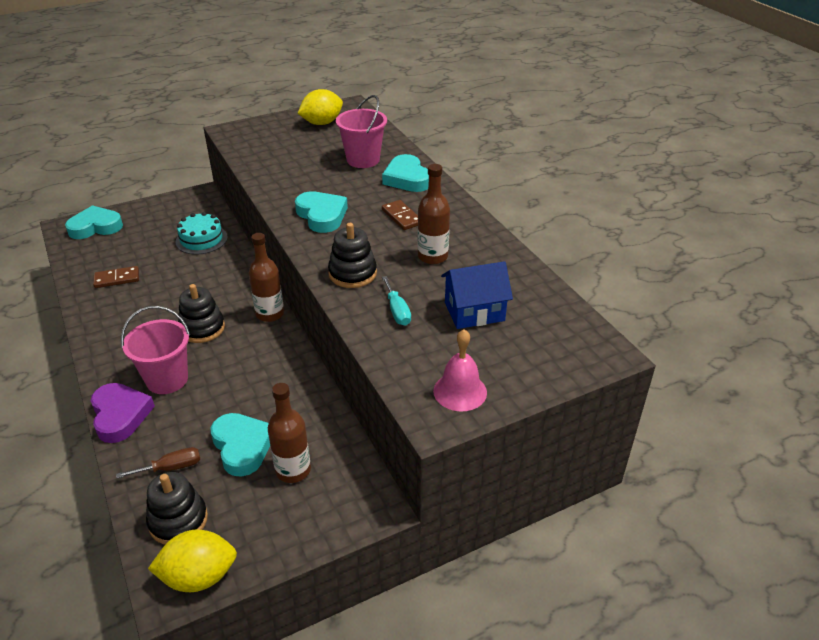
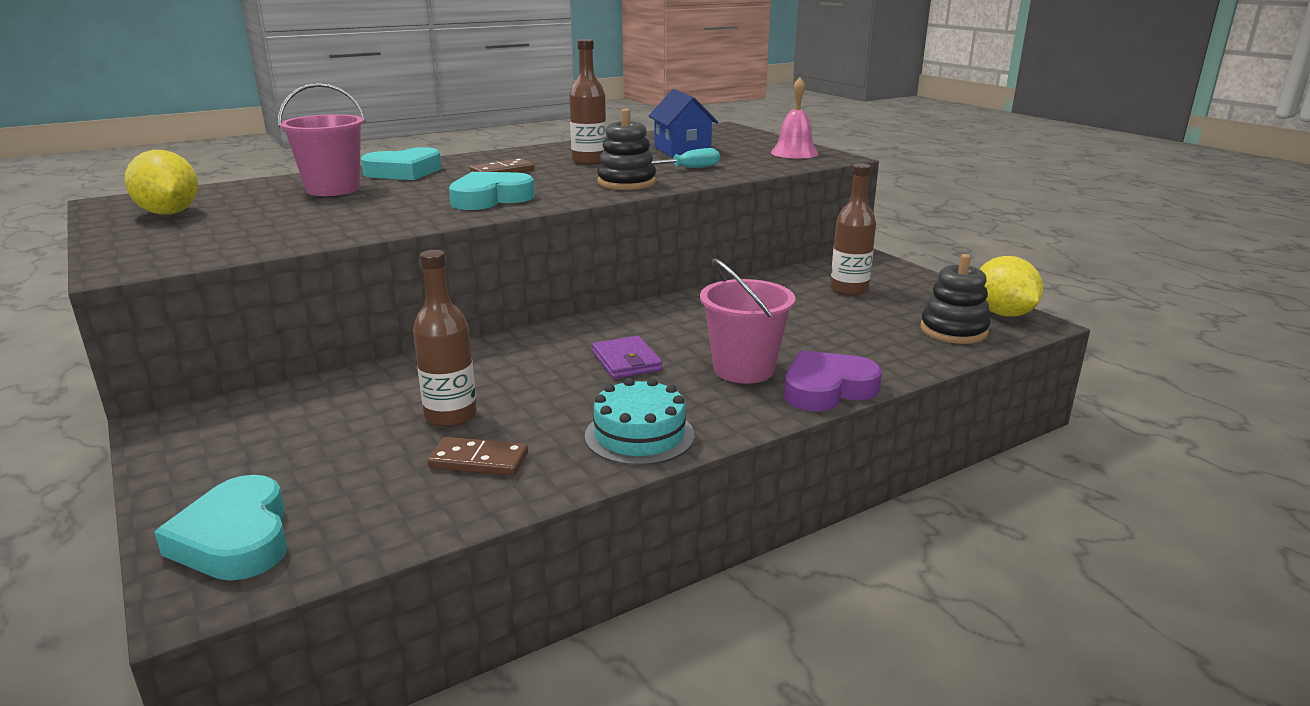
camera: 95 degrees left, 15 degrees down
(117, 279) = (478, 461): brown domino -> brown domino turned 60 degrees counterclockwise
(171, 468) = (889, 344): brown screwdriver -> none
(201, 239) = (360, 397): turquoise cake -> turquoise cake (639, 435)
(202, 328) = (626, 361): black stacking toy -> purple wallet
(242, 446) = (833, 313): turquoise heart -> none
(270, 314) = (588, 323): brown bottle -> brown bottle (451, 415)

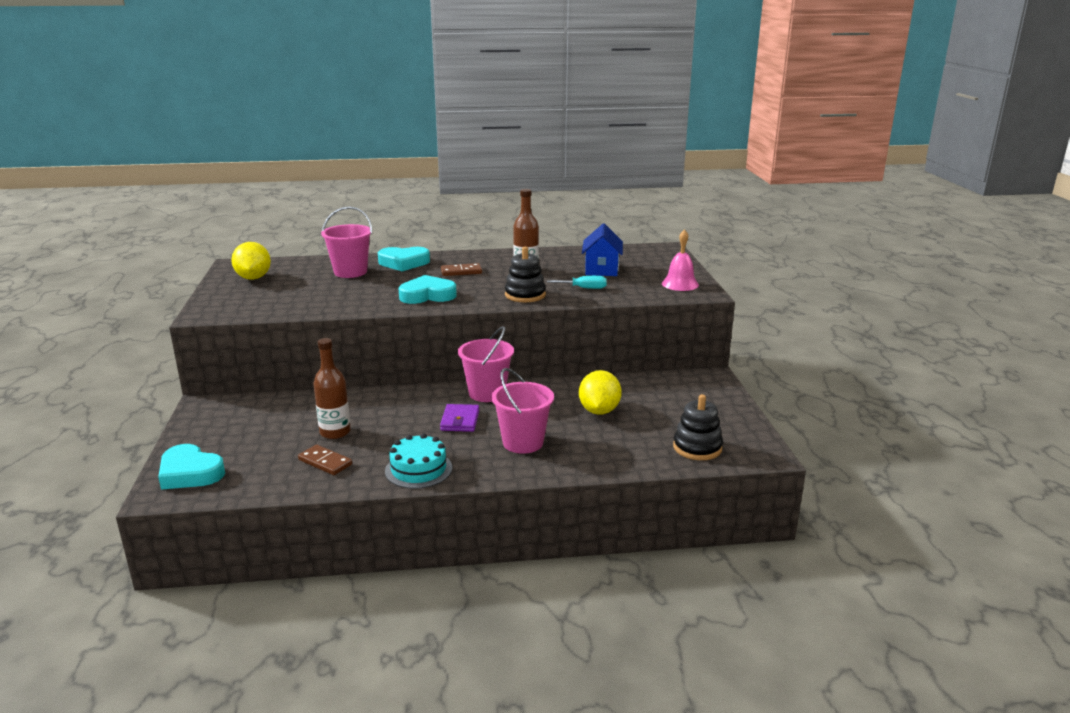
camera: 25 degrees right, 0 degrees up
(235, 538) = (190, 473): turquoise heart -> turquoise heart turned 60 degrees counterclockwise
(625, 323) = (487, 393): none -> pink bucket
(827, 389) = (558, 468): purple heart -> none
(849, 289) = (664, 399): brown bottle -> none
(1003, 314) = (753, 443): yellow lemon -> yellow lemon (599, 411)

